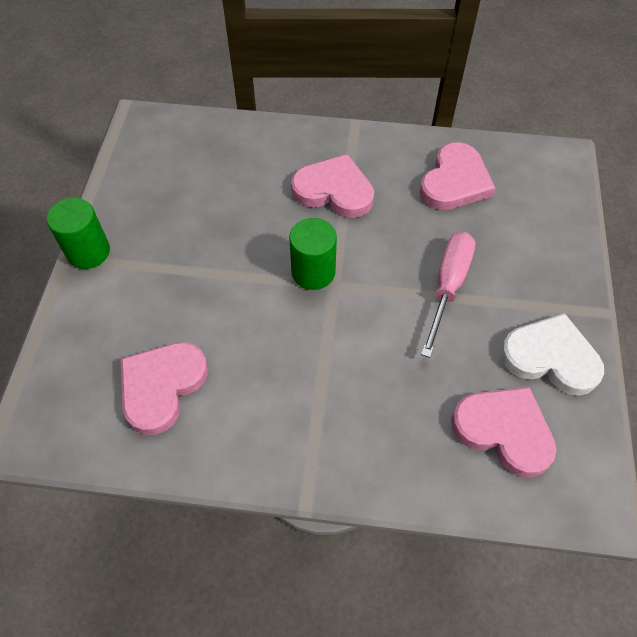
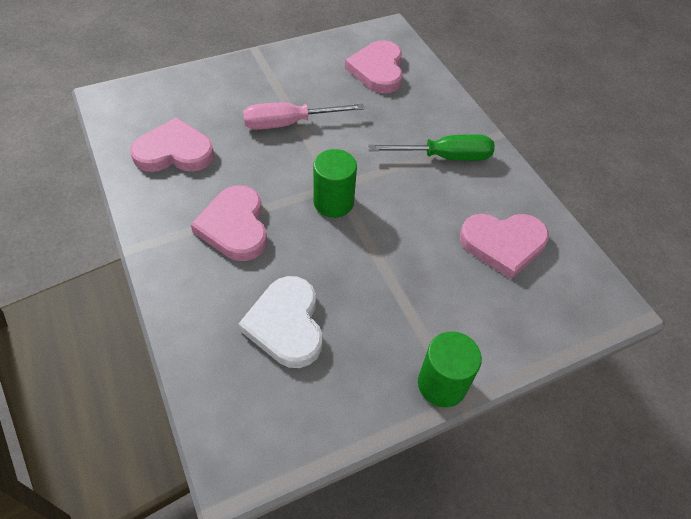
camera: 125 degrees left, 5 degrees down
(308, 411) = (444, 157): none -> green screwdriver
(550, 357) = (310, 64): white heart -> white heart (286, 324)

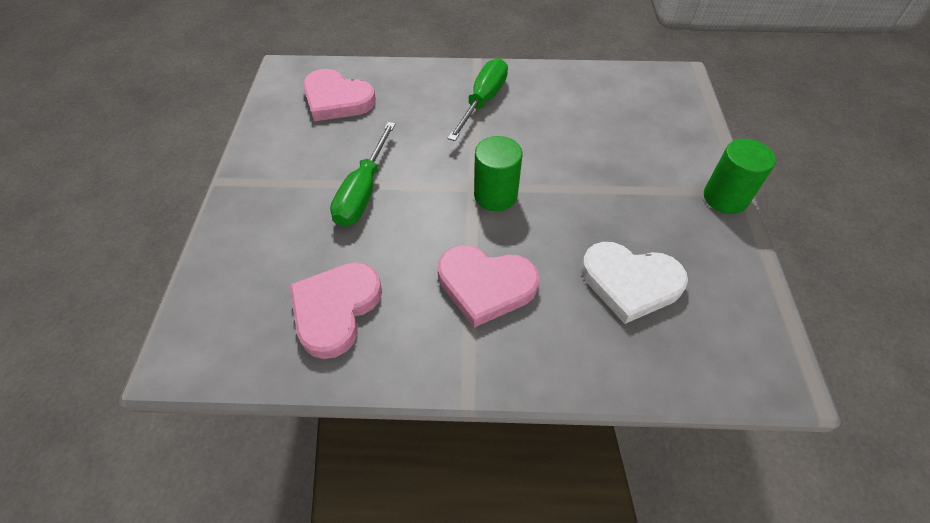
camera: 60 degrees left, 0 degrees up
(289, 123) = (363, 192): pink screwdriver -> green screwdriver
(503, 244) = (599, 107): pink heart -> none

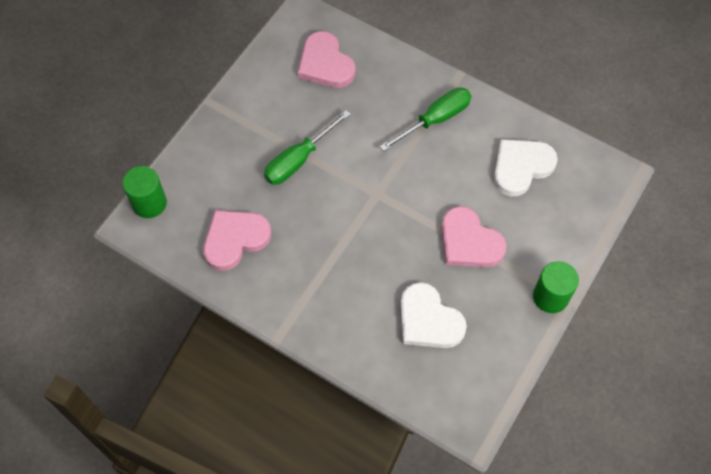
camera: 30 degrees right, 10 degrees up
(485, 285) = (334, 272): pink heart -> pink heart (469, 242)
(495, 195) = (387, 209): green cylinder -> green cylinder (149, 203)
(595, 105) = (521, 167): none -> white heart

